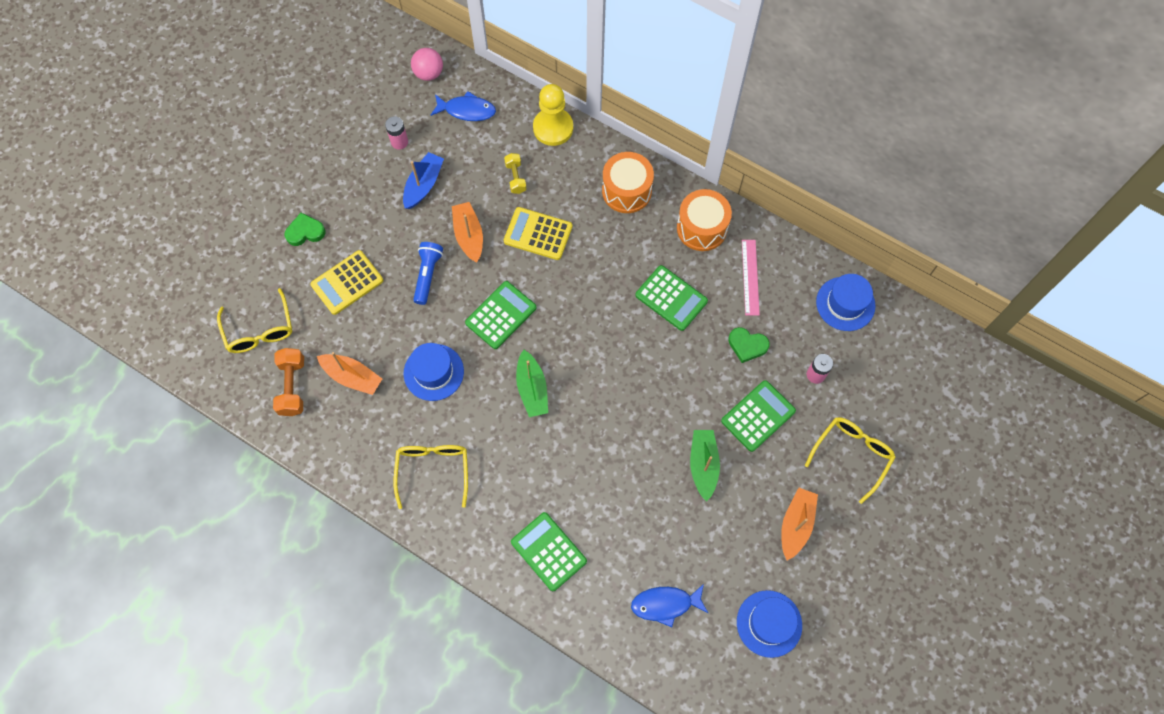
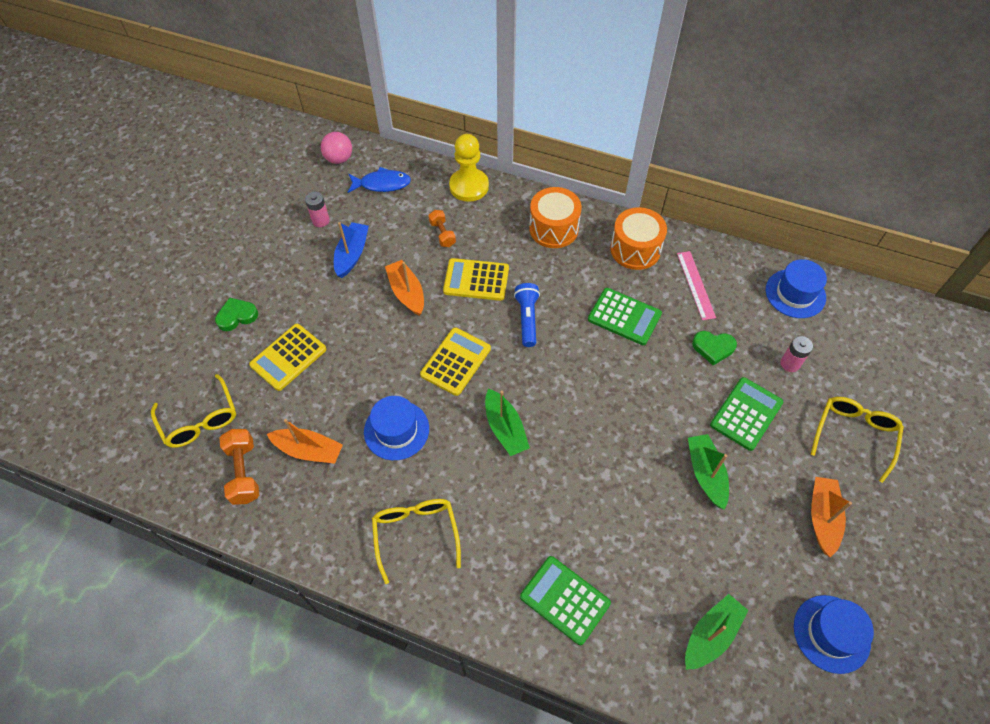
camera: 10 degrees left, 10 degrees down
(427, 275) = (372, 336): blue flashlight -> blue flashlight (527, 319)
(501, 315) = (456, 362): green calculator -> yellow calculator
(515, 177) = (442, 234): yellow dumbbell -> orange dumbbell
(665, 604) = (711, 635): blue fish -> green boat

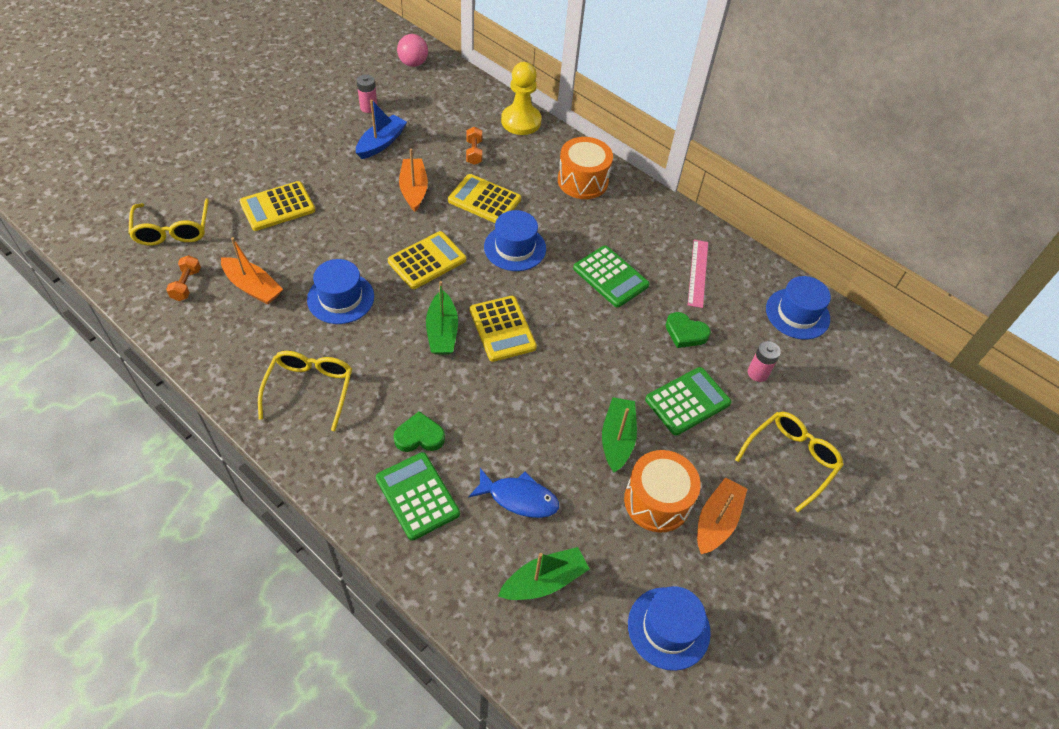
camera: 15 degrees right, 5 degrees down
(237, 316) = (251, 159): green heart -> green heart (419, 436)
(244, 472) = (186, 284): orange dumbbell -> orange dumbbell, size x0.65
(382, 184) = (441, 95): blue fish -> blue fish (519, 498)
(527, 319) = (515, 248): blue flashlight -> blue hat
(556, 405) = (502, 329): none -> yellow calculator
(635, 249) = (653, 223): orange drum -> orange drum (657, 501)

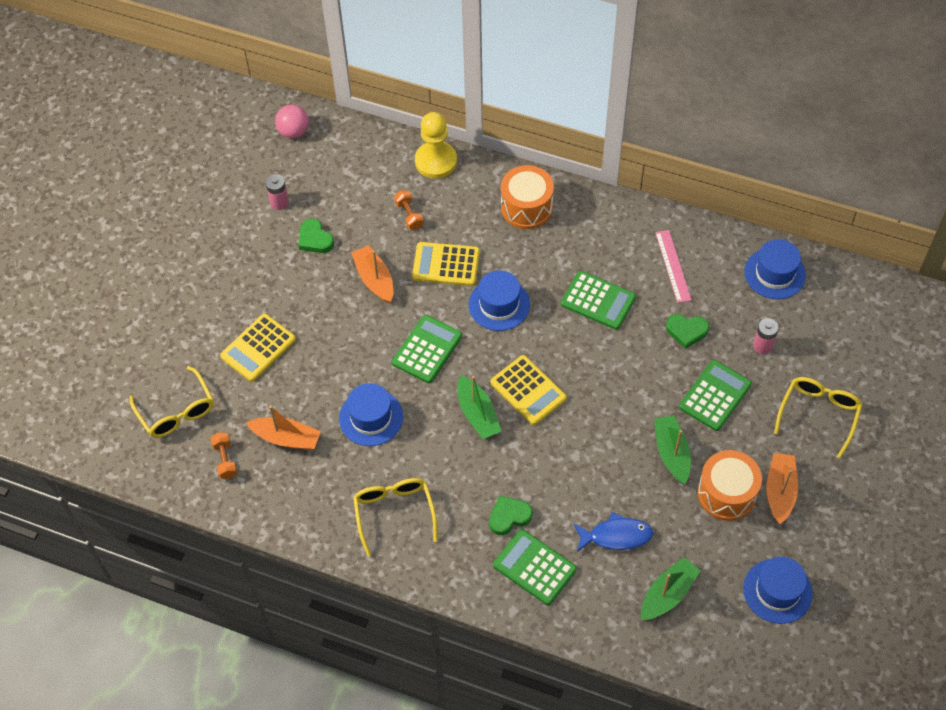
camera: 15 degrees left, 5 degrees up
(381, 143) = (315, 239): blue boat -> green heart
(427, 261) = (427, 349): yellow calculator -> green calculator

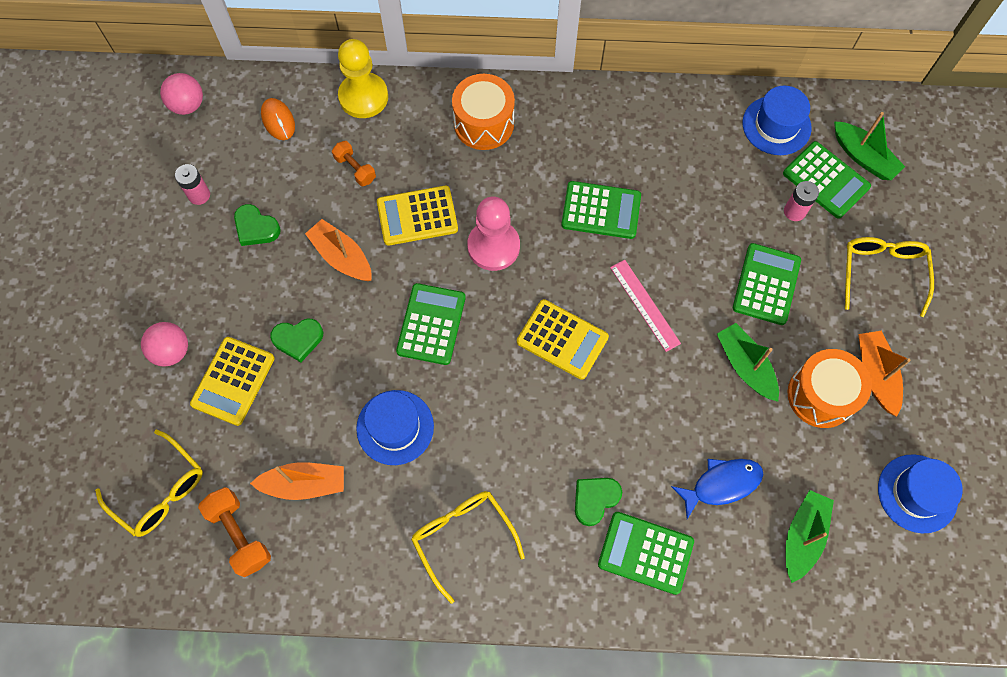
camera: 20 degrees left, 10 degrees up
(219, 313) = (171, 351): none -> pink ball
(225, 460) = (239, 534): orange dumbbell -> orange dumbbell, size x1.53
(361, 162) = (278, 120): none -> orange mouse
(477, 414) = (515, 385): green boat -> green boat (863, 157)
(499, 304) = (493, 246): blue hat -> pink pawn
(673, 266) = (666, 147): pink ruler -> pink ruler (645, 305)
(686, 331) = (709, 218): green heart -> green heart (298, 339)
(800, 328) = (826, 180): none -> green calculator

